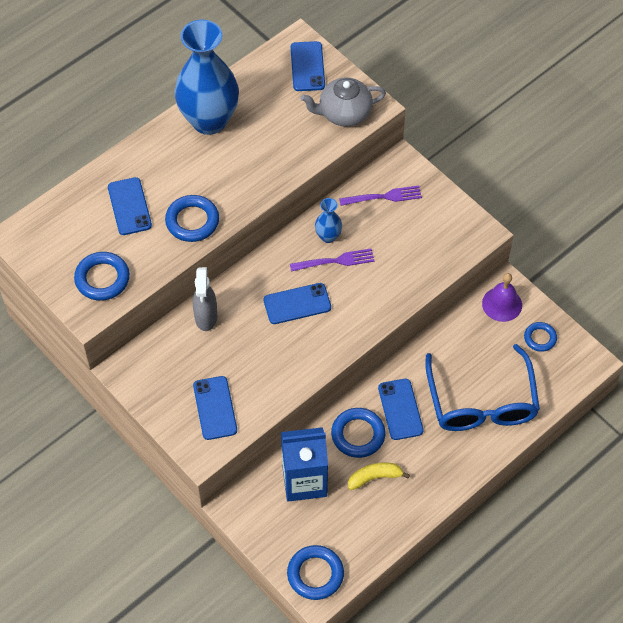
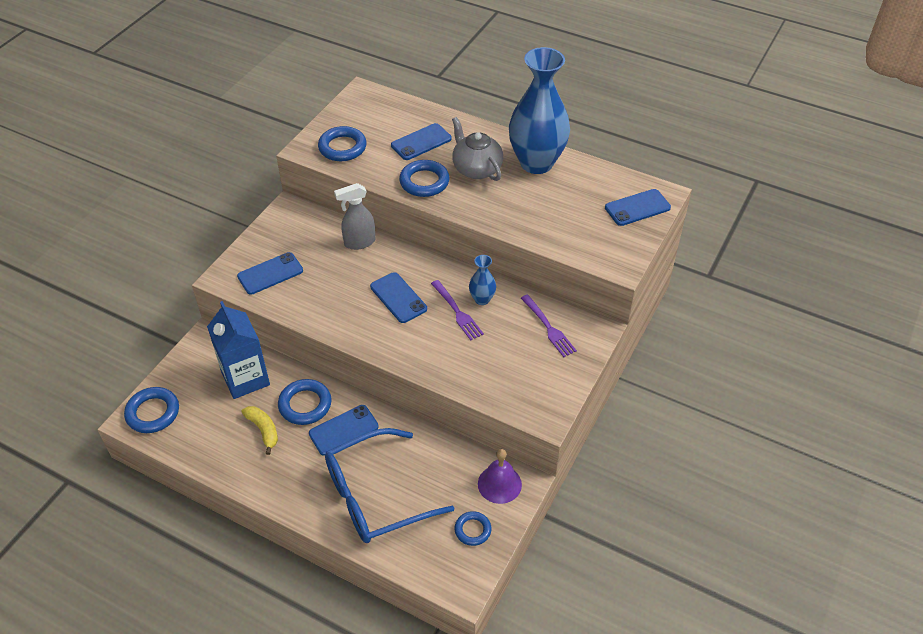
camera: 70 degrees right, 10 degrees down
(344, 113) = (599, 247): grey teapot -> grey teapot (476, 169)

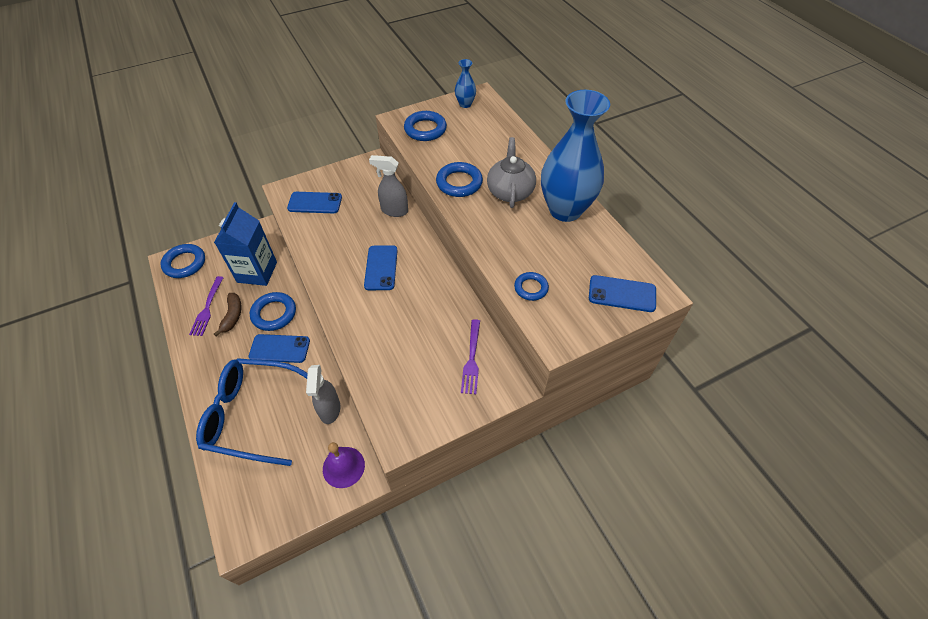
camera: 35 degrees right, 5 degrees up
(263, 430) = (232, 316): yellow banana -> brown banana
(421, 142) = (487, 151): blue phone -> none
(443, 450) = (330, 410): none -> grey spray bottle
(457, 312) = (413, 304): purple fork -> purple fork (207, 308)
(472, 530) = (290, 492): blue ring -> blue ring (531, 288)
(482, 299) = (441, 304): blue vase -> blue vase (465, 104)

